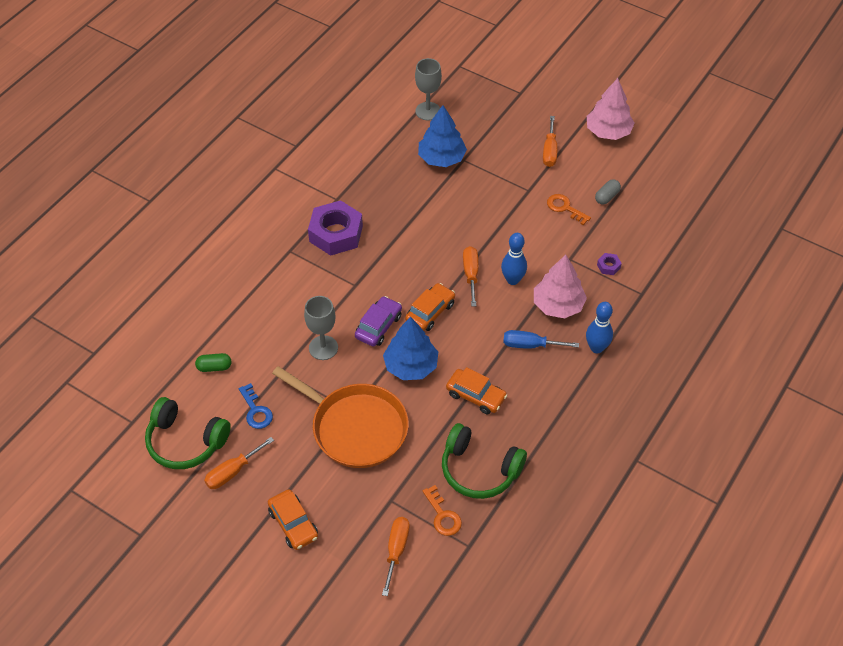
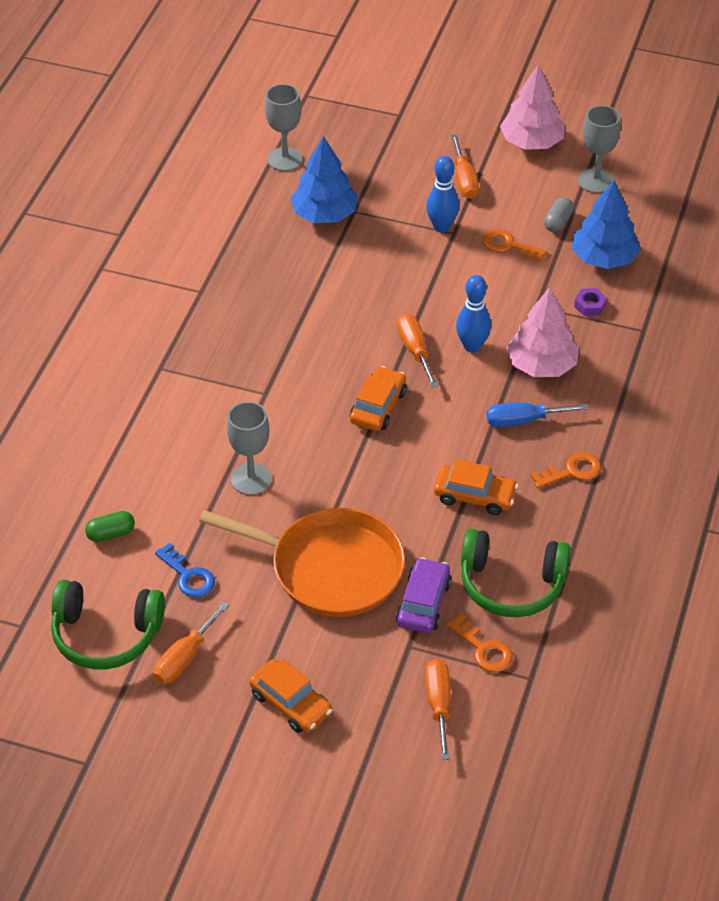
camera: 15 degrees left, 5 degrees down
(336, 233) = (216, 334): purple nut -> none
(378, 326) = (315, 438): purple car -> purple car (423, 603)
(410, 366) = (376, 477): blue tree -> blue tree (604, 258)
(552, 392) = (572, 471): none -> orange key
(596, 348) = (609, 406): blue bowling pin -> blue bowling pin (441, 227)
(645, 170) = (595, 181): none -> grey goblet

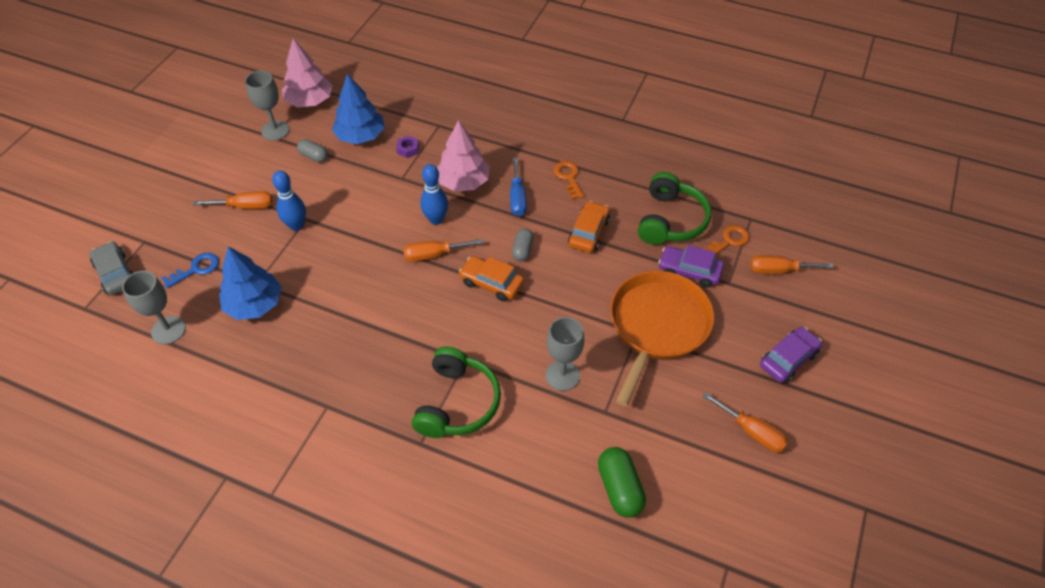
camera: 85 degrees left, 5 degrees up
(106, 635) = (732, 493): green headphones -> green headphones (457, 403)
(111, 534) = (619, 488): green capsule -> green capsule, size x1.58
(188, 576) = (667, 426): blue key -> blue key (196, 269)
(291, 703) = (788, 359): orange car -> purple car
(353, 105) = (115, 273): none -> grey car
(434, 432) = (522, 250): none -> grey capsule
(508, 245) = (331, 187): orange key -> none
(531, 142) = (216, 161): pink tree -> pink tree (309, 101)

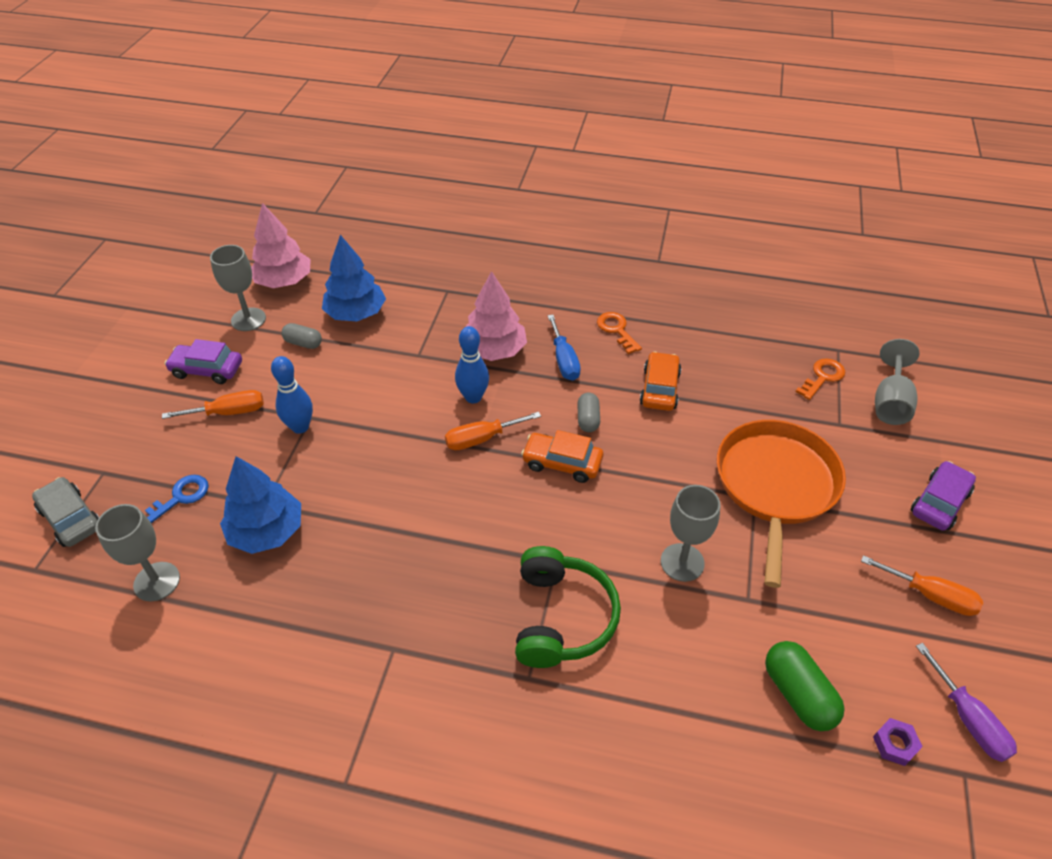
camera: 10 degrees left, 5 degrees down
(408, 149) = (417, 321): purple nut -> purple nut (895, 744)
(670, 220) = (749, 363): green headphones -> none
(689, 271) = (790, 417): purple car -> purple car (207, 370)
(745, 528) = (968, 719): none -> purple screwdriver
(778, 270) = (890, 402): orange screwdriver -> grey goblet

